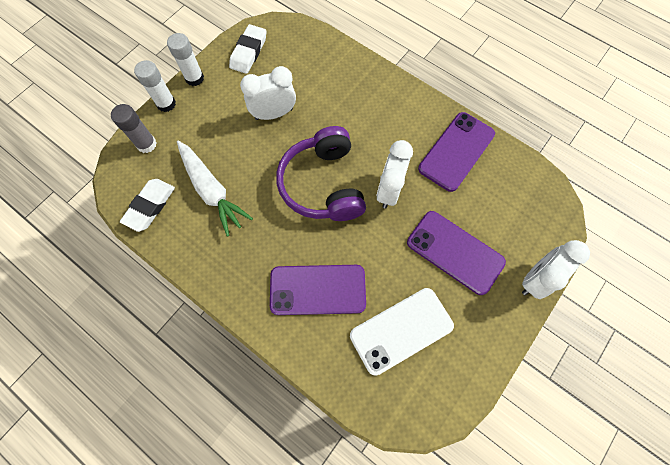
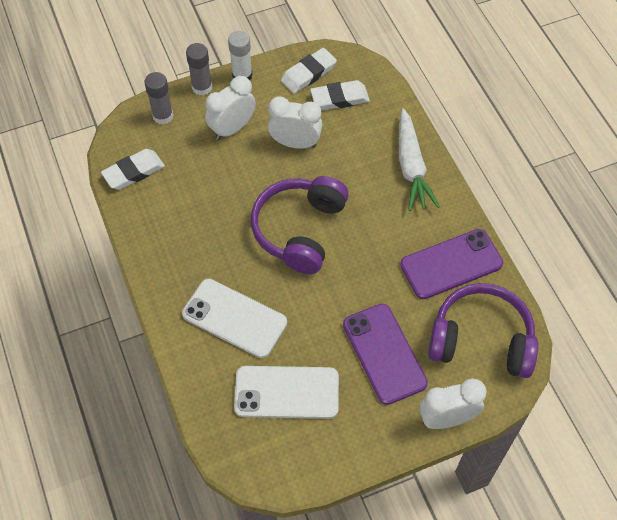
camera: 30 degrees right, 10 degrees down
(166, 104) = (202, 87): white glue stick -> grey glue stick
(211, 190) = (195, 185): white carrot -> white carrot (411, 167)
(286, 61) = (339, 98): none -> white eraser
(317, 289) = (234, 318): purple phone -> white phone
(389, 190) = (359, 267): white clock -> white clock (232, 128)
(517, 200) = (481, 340): none -> purple headphones

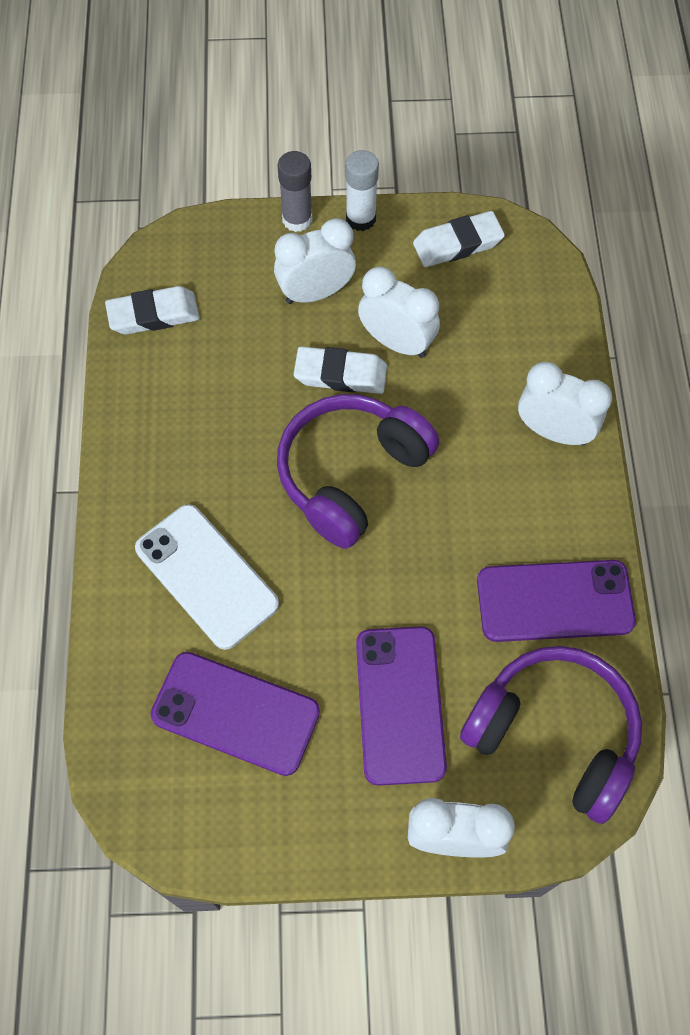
camera: 20 degrees right, 5 degrees up
(163, 116) = (226, 245): grey glue stick -> none
(286, 392) = (235, 713): white phone -> purple phone
(339, 98) = (488, 295): white eraser -> white eraser (340, 374)
(411, 167) = (554, 432): white carrot -> white clock

